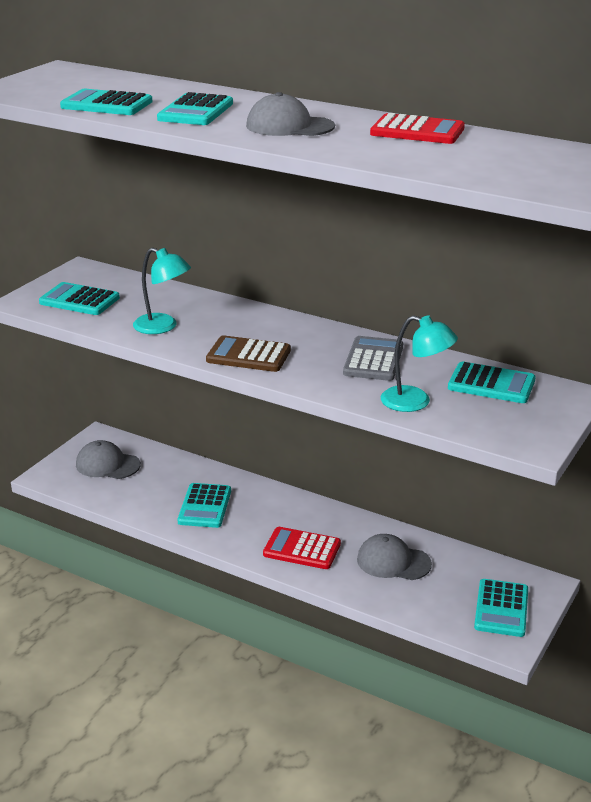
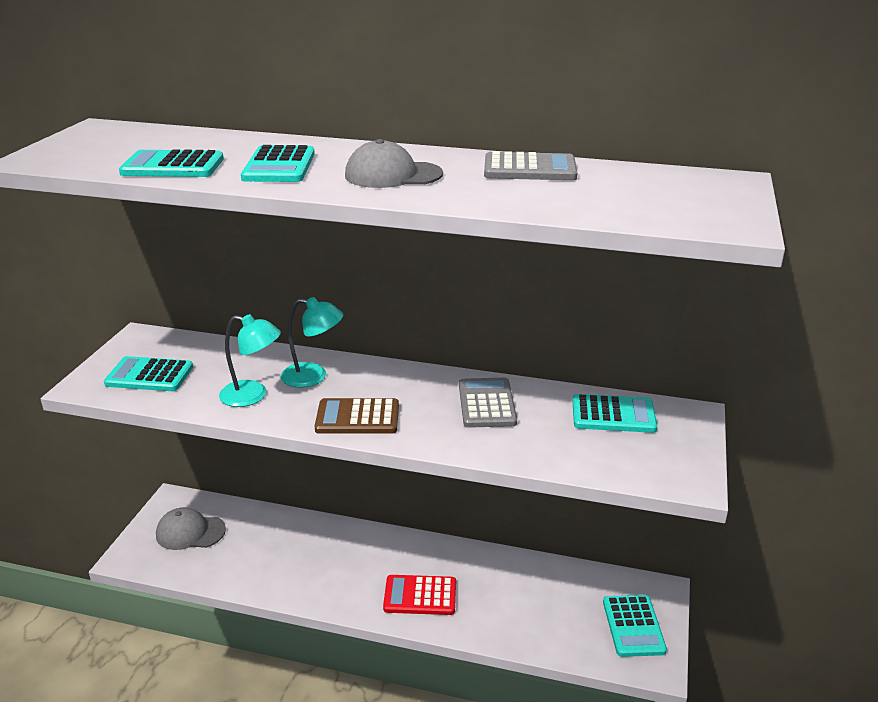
camera: 15 degrees left, 0 degrees up
(204, 506) = (306, 564): turquoise calculator -> none
(393, 562) = (513, 593): grey cap -> none
(415, 402) = (551, 448): turquoise lamp -> turquoise lamp (313, 377)
(417, 131) = (529, 169): red calculator -> grey calculator

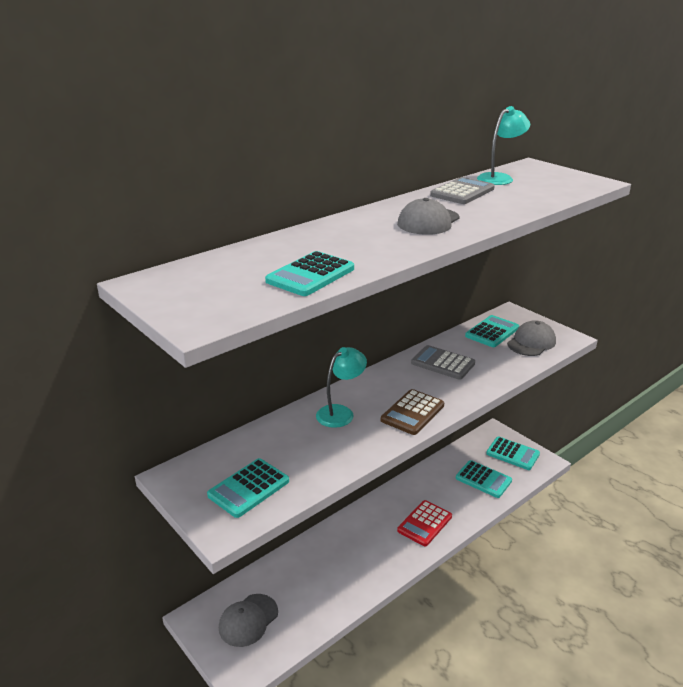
camera: 55 degrees left, 0 degrees up
(253, 396) = (338, 446): turquoise lamp -> turquoise lamp (500, 178)
(279, 166) = (363, 245): turquoise calculator -> turquoise calculator (483, 479)
(630, 453) = (531, 342): none -> grey cap

